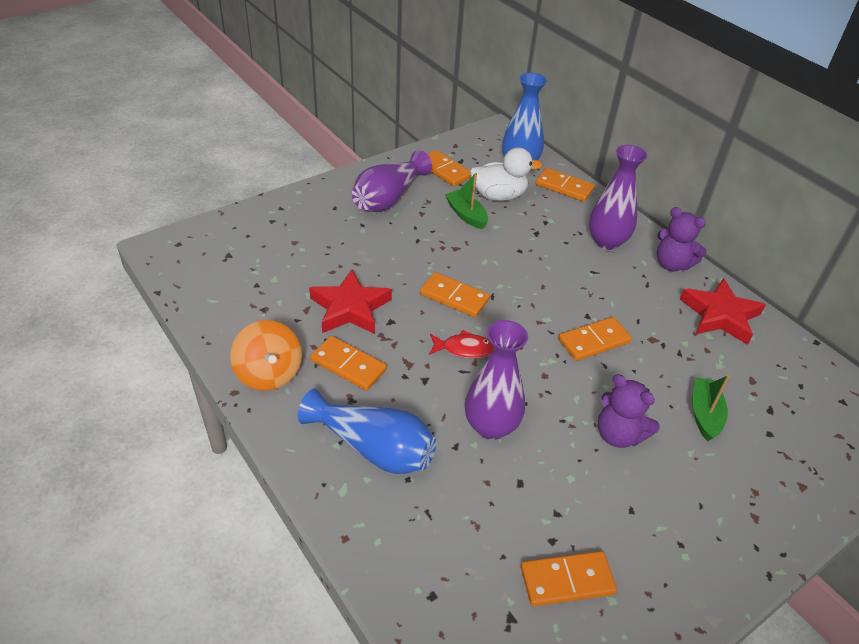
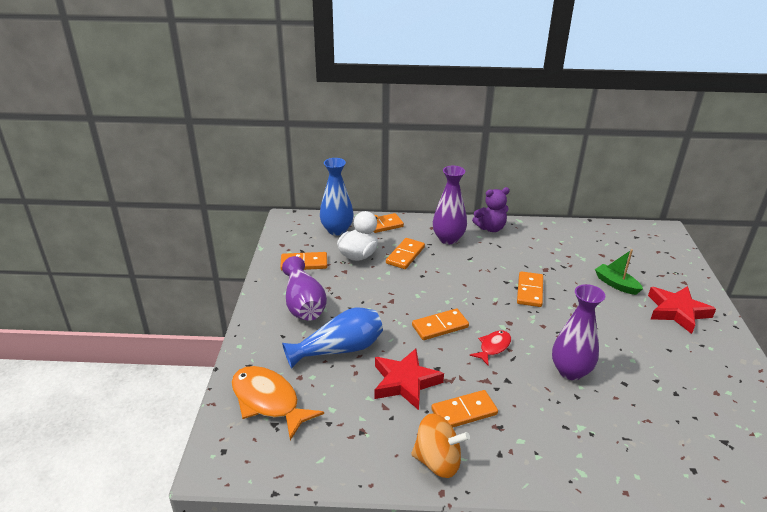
camera: 50 degrees left, 10 degrees down
(250, 239) = (268, 401): none -> orange fish
(373, 448) = (553, 437): blue vase -> blue vase (339, 350)
(466, 215) = (363, 278): green boat -> none
(567, 580) = (707, 403): orange domino -> orange domino (405, 255)
(618, 435) = (611, 323): purple teddy bear -> none
(720, 315) = (546, 236): red star -> red star (677, 311)

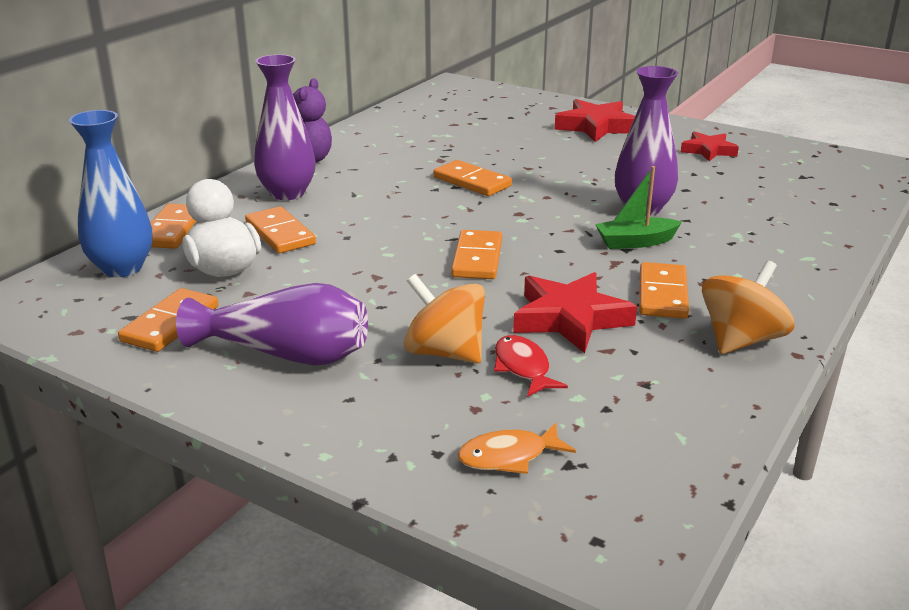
camera: 60 degrees left, 5 degrees down
(268, 401) = (508, 456): orange fish -> orange fish, size x0.55
(339, 350) = (445, 352): blue vase -> orange spinning top
(493, 347) = (557, 238): red fish -> red fish (523, 367)
(616, 284) = (517, 136): green boat -> green boat (635, 242)
(707, 377) = (708, 151): none -> red star

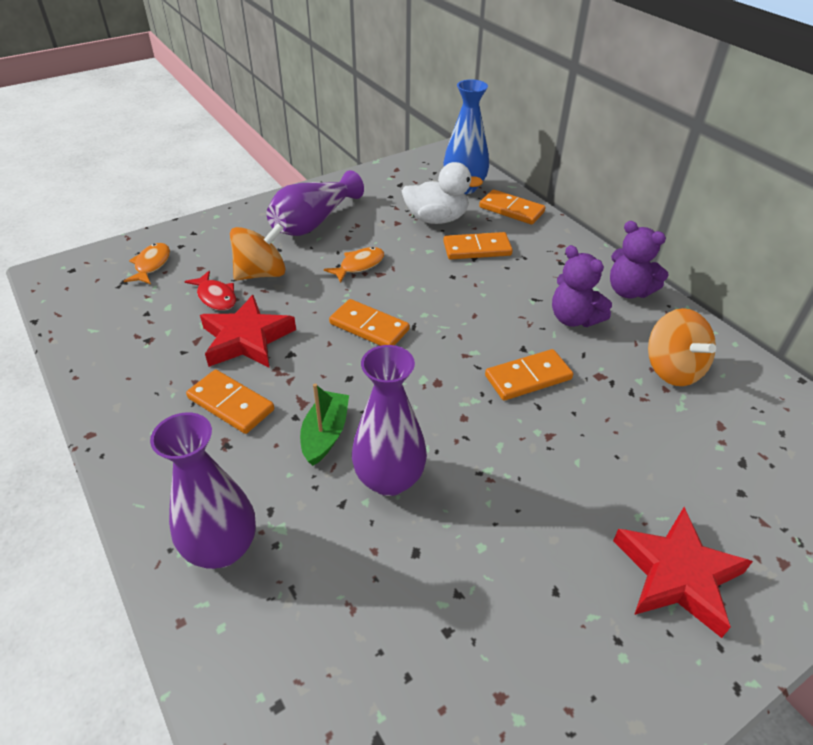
camera: 115 degrees right, 15 degrees up
(170, 324) = (380, 194): orange domino -> none
(287, 193) = (554, 266): purple vase -> purple vase (222, 548)
(370, 292) = (359, 265): none -> orange fish
(371, 176) = (574, 318): none -> purple teddy bear
(523, 367) = (216, 297): red fish -> red fish turned 45 degrees clockwise
(708, 151) = (530, 671): red star -> none
(741, 340) = (136, 413): orange spinning top -> orange spinning top (672, 369)

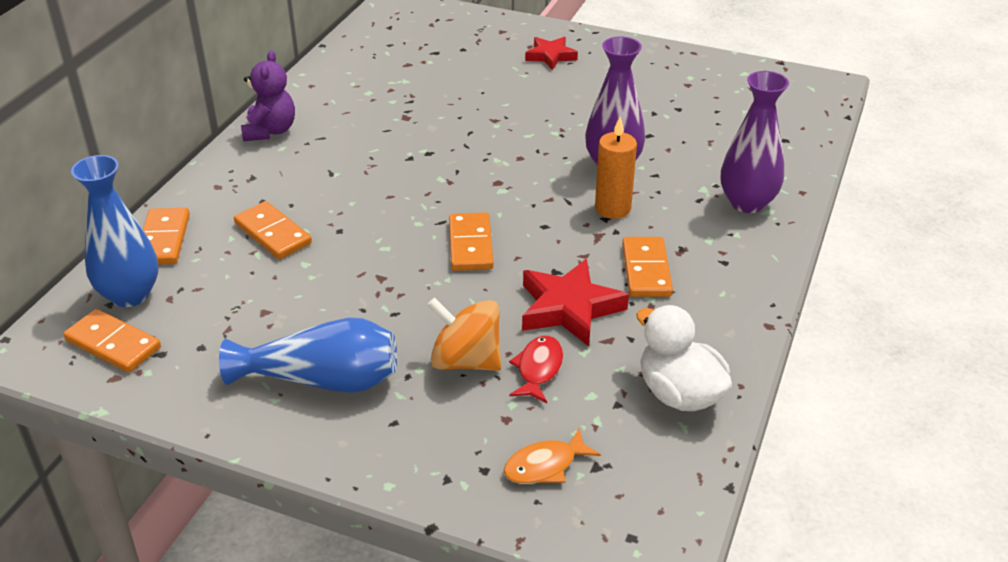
camera: 125 degrees left, 5 degrees down
(314, 222) = (322, 380): purple vase -> blue vase
(325, 434) = (612, 208): green boat -> orange candle
(359, 265) = (380, 298): orange fish -> none
(436, 219) = (231, 285): white duck -> white duck (679, 394)
(528, 377) = (443, 145): orange domino -> orange domino (113, 344)
(574, 318) = (342, 146): purple teddy bear -> none
(672, 369) = (364, 91): orange spinning top -> none
(677, 574) = (550, 56): red star -> red star, size x0.63

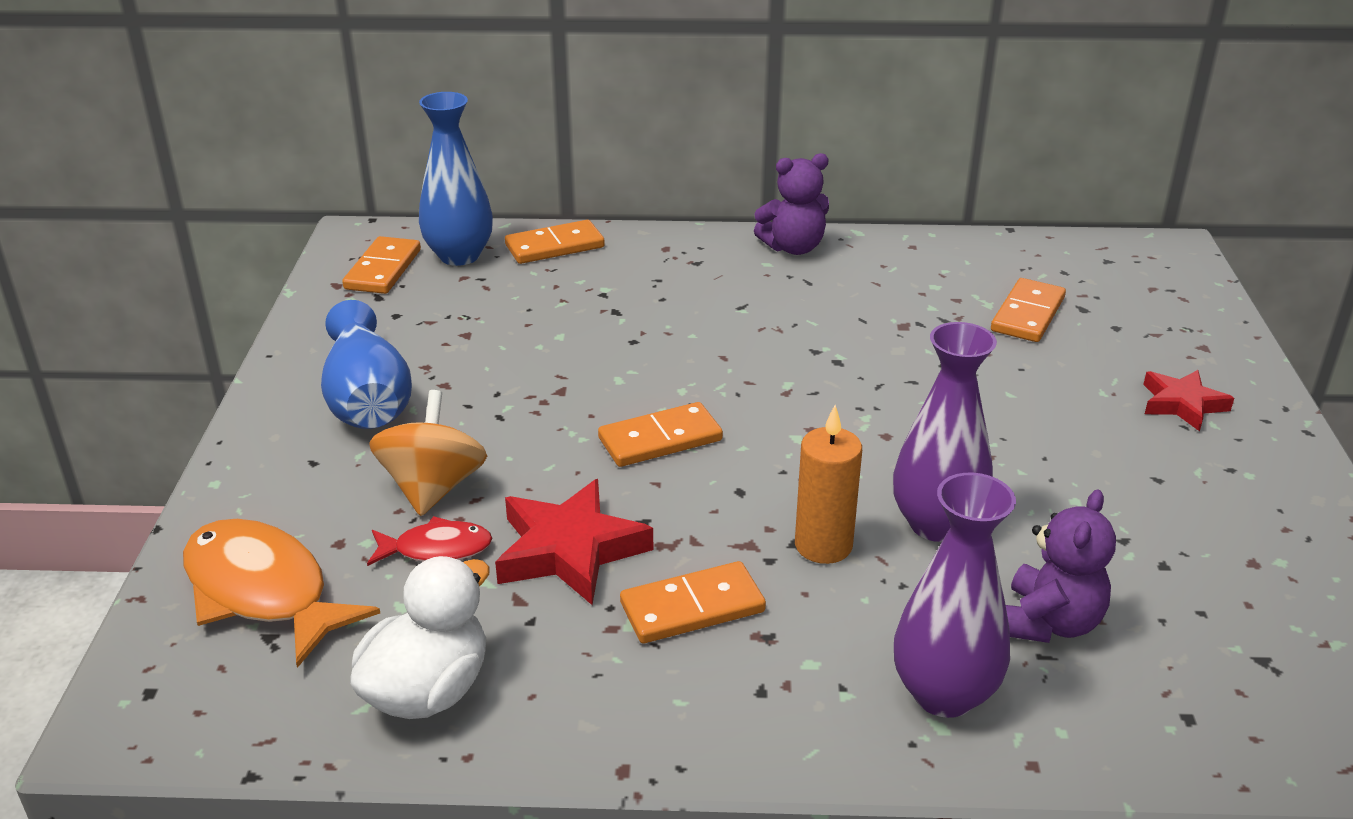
camera: 70 degrees right, 5 degrees down
(273, 233) = (601, 302): orange domino -> orange domino (1027, 314)
(545, 465) = (263, 591): orange fish -> orange fish, size x1.83
(707, 155) = (1049, 623): none -> purple teddy bear

